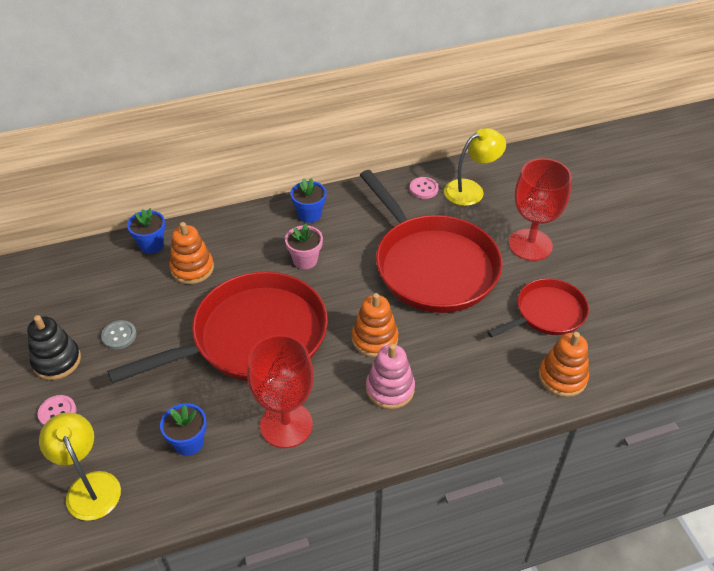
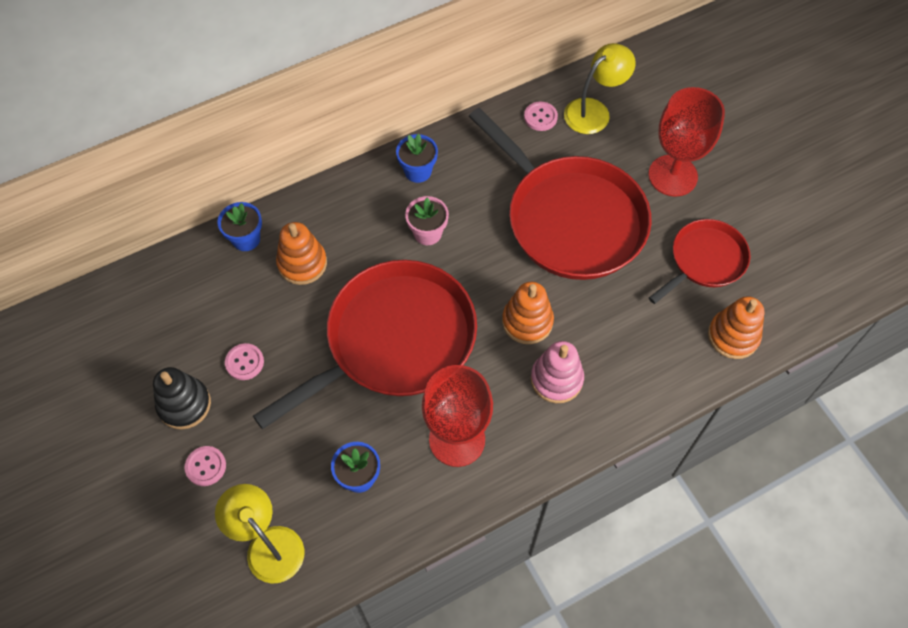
camera: 10 degrees left, 15 degrees up
(119, 336) = (244, 362): grey button -> pink button

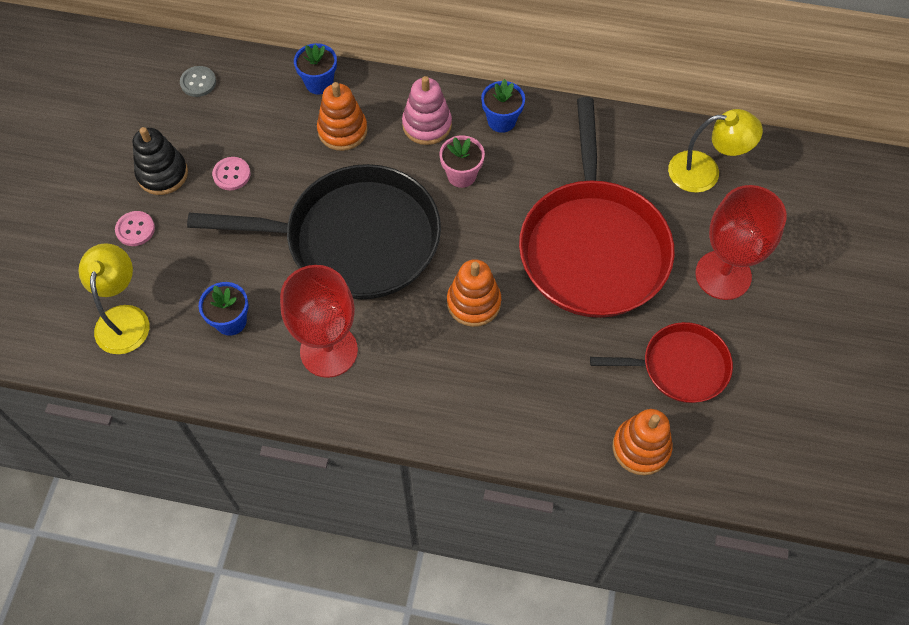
camera: 40 degrees right, 0 degrees up
(140, 308) = (198, 82): none -> grey button
(394, 340) = (355, 239): red pan -> black pan
(540, 117) = (650, 146): pink button -> none
(556, 379) = (452, 366): pink stacking toy -> pink stacking toy (427, 125)

